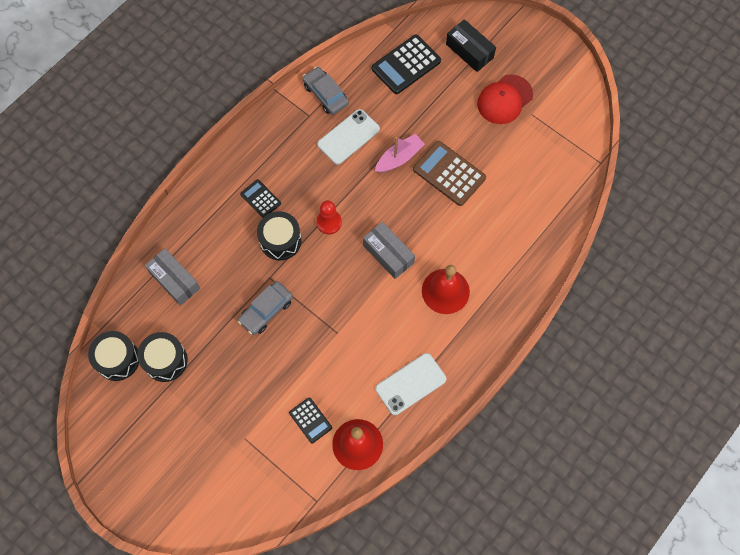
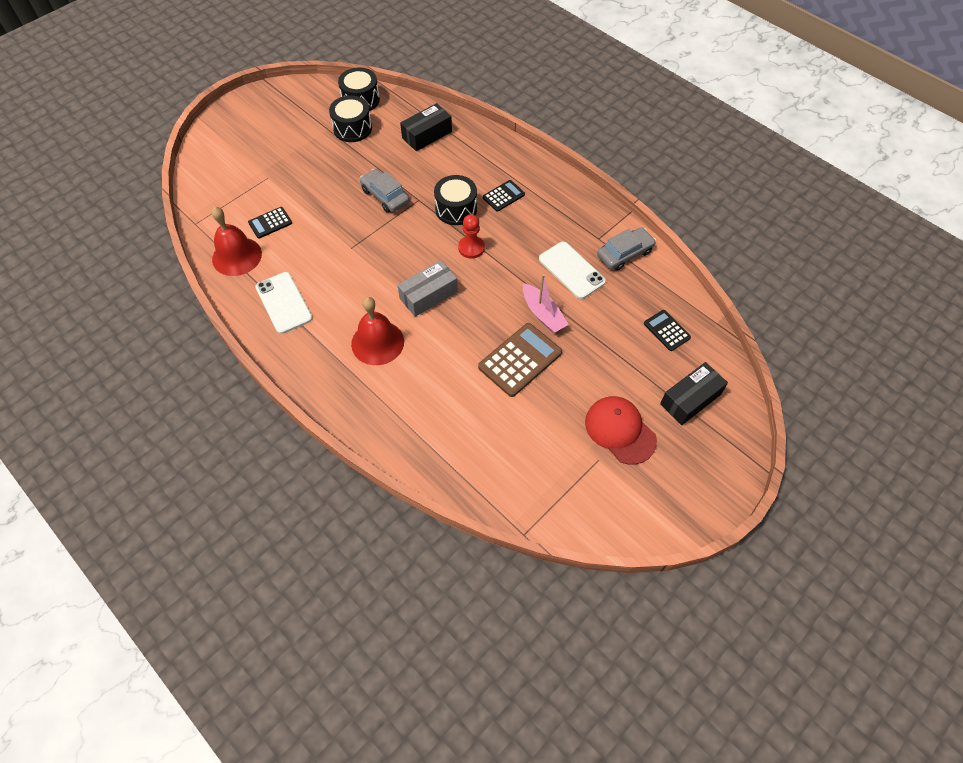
camera: 95 degrees right, 10 degrees down
(174, 280) = (427, 135): grey box -> black box
(406, 65) = (666, 330): black calculator -> black calculator, size x0.57

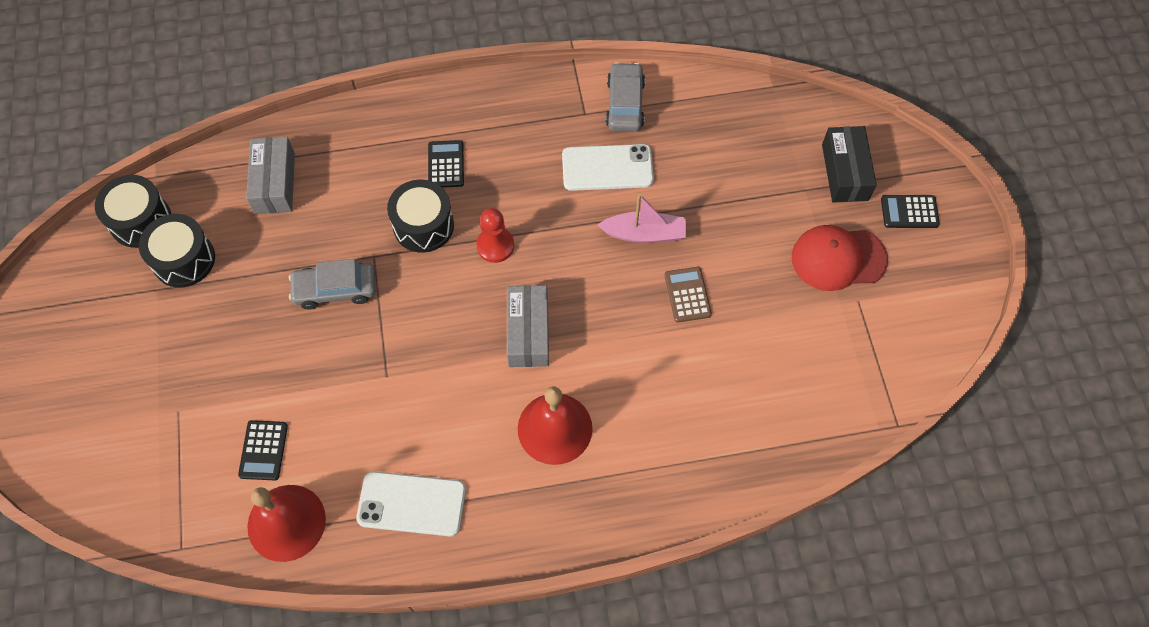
camera: 55 degrees left, 5 degrees up
(427, 135) = (275, 183): black box -> grey box
(520, 360) = (687, 295): brown calculator -> brown calculator, size x0.57
(666, 330) = (750, 135): black calculator -> black calculator (909, 212)

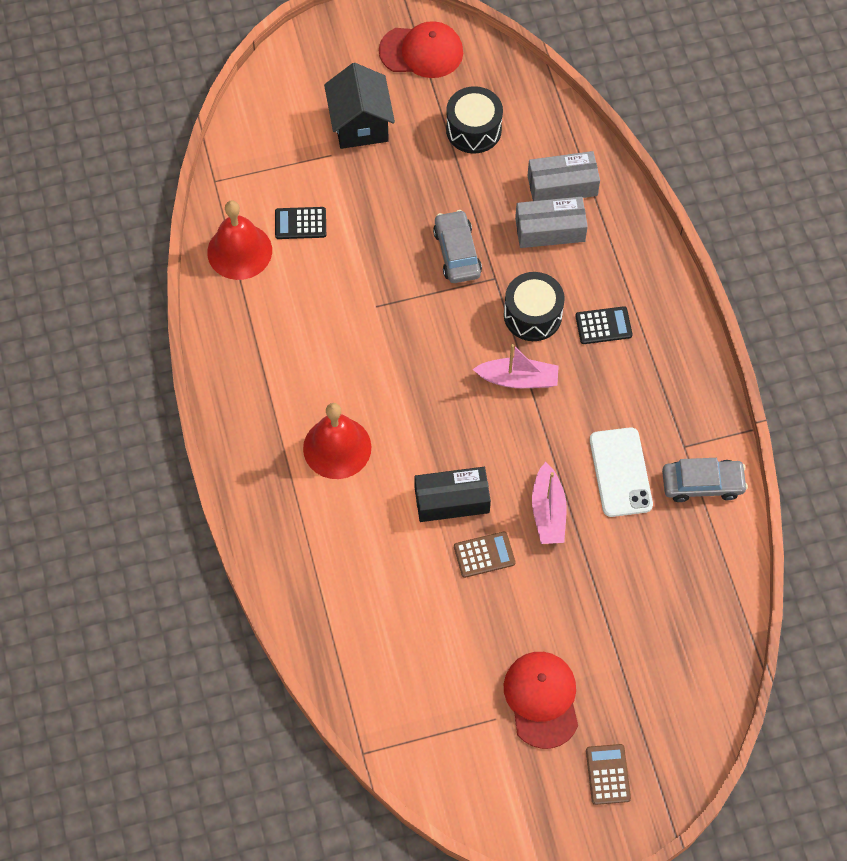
camera: 85 degrees right, 0 degrees up
(65, 303) = (421, 52): none -> red cap
(140, 221) = (509, 89): black drum -> none
(145, 376) = (360, 125): none -> black house
(411, 503) = (261, 341): white phone -> none
(495, 246) = (518, 379): red pawn -> pink boat
(528, 332) = (429, 417): grey box -> grey box (550, 229)
(845, 172) = (649, 708): black box -> black box (452, 500)
(909, 212) = (608, 774): black calculator -> brown calculator

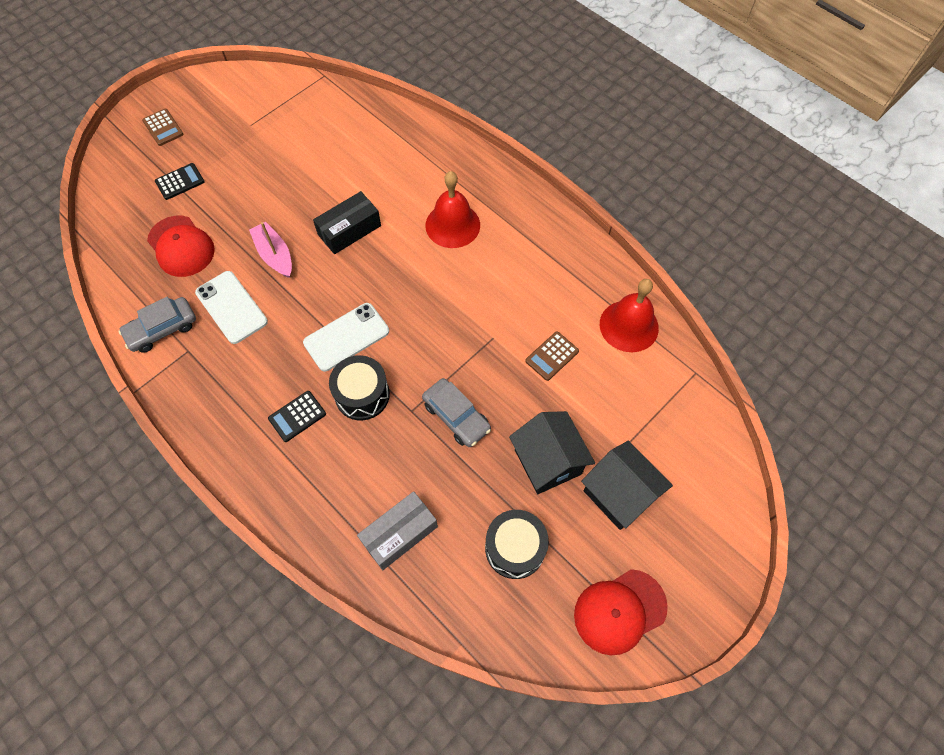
camera: 150 degrees right, 0 degrees up
(300, 223) = (600, 373): black calculator -> black calculator (180, 182)
(402, 177) = (547, 462): none -> black house
(484, 555) = (307, 208): brown calculator -> brown calculator (552, 356)
(518, 379) = (346, 337): pink boat -> white phone
(542, 699) = (225, 146): red cap -> red cap (181, 246)
(550, 229) = (387, 481): grey box -> none

